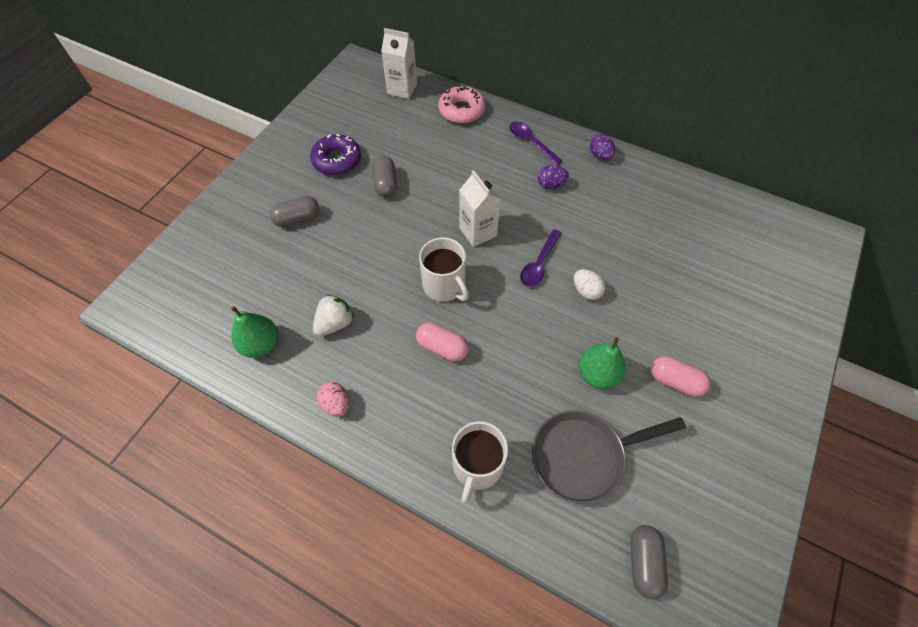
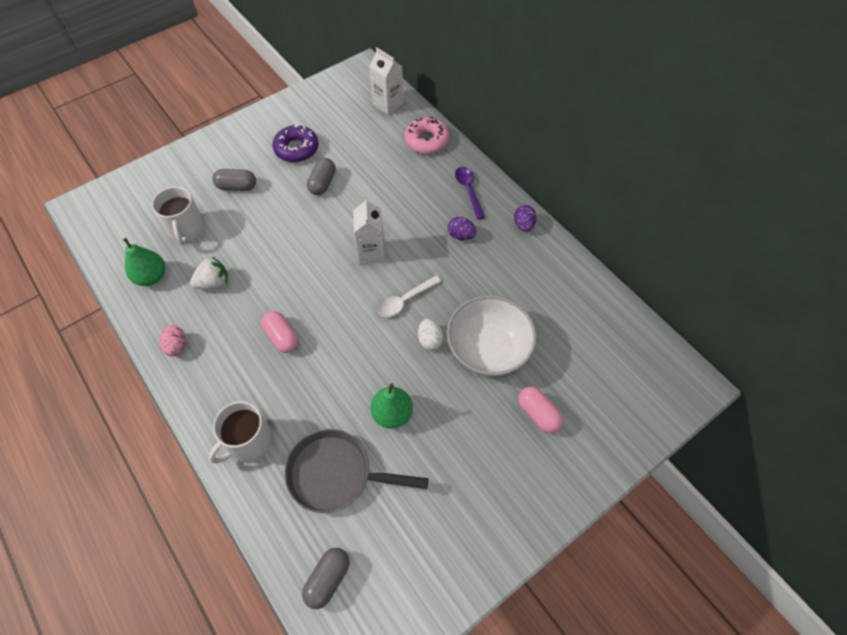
camera: 25 degrees right, 0 degrees up
(444, 285) = (316, 287): white mug -> white mug (186, 230)
(539, 264) = (405, 300): purple spoon -> white spoon
(643, 277) = (488, 349): none -> white bowl
(675, 381) = (454, 449): pink capsule -> pink capsule (538, 414)

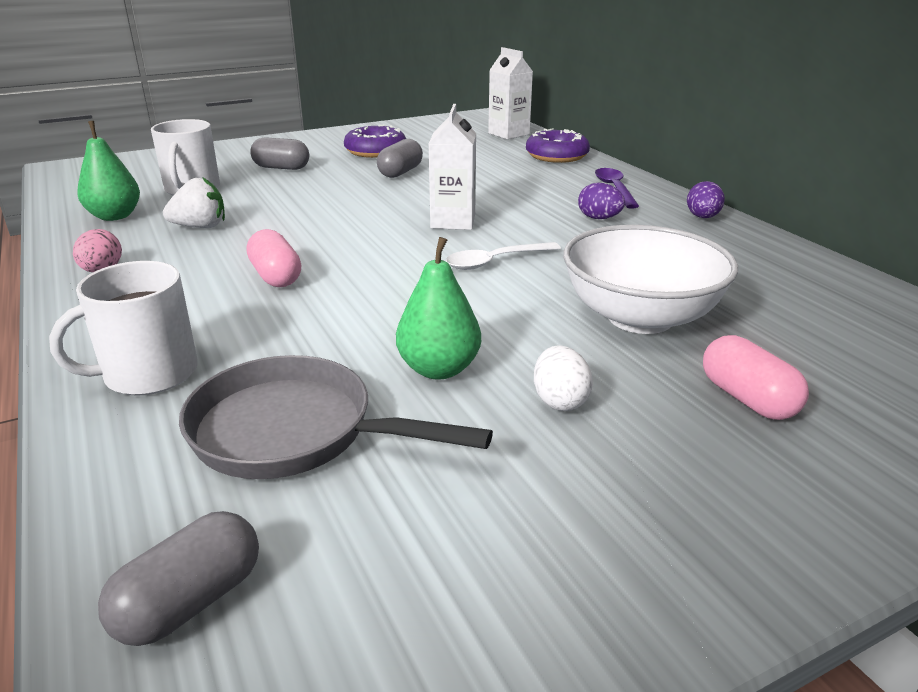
camera: 10 degrees right, 30 degrees down
(426, 140) = (556, 156): pink donut -> purple donut
(430, 340) = (531, 299): white egg -> white egg (560, 401)

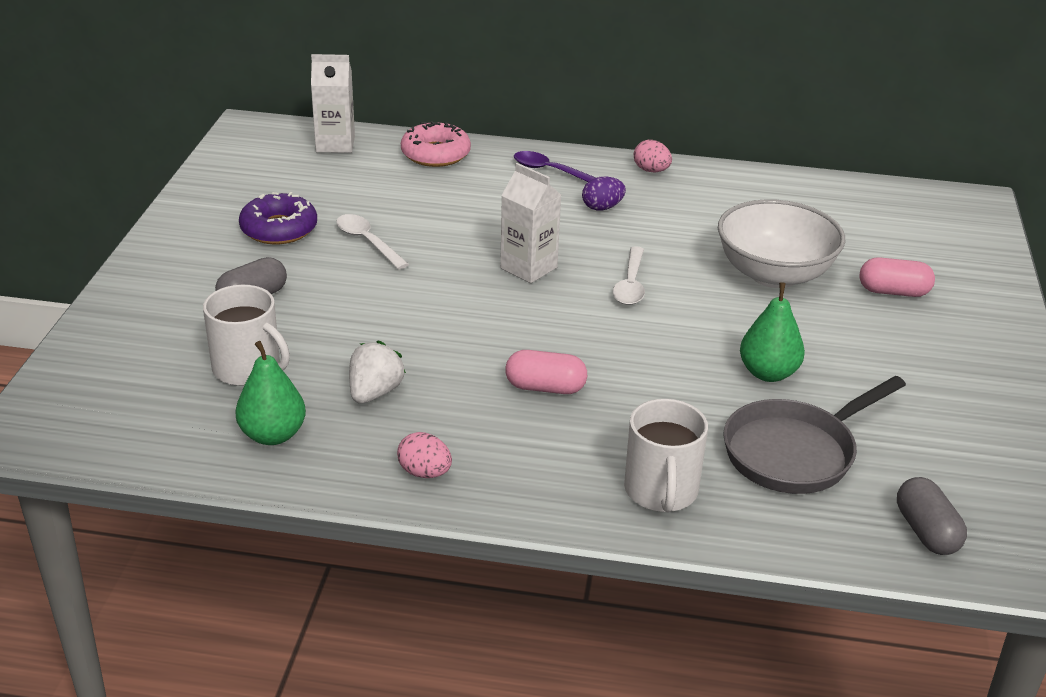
camera: 55 degrees left, 5 degrees up
(400, 172) = (367, 242): grey capsule -> white spoon
(556, 156) = (435, 154): purple donut -> pink donut
(560, 401) = (843, 348): white egg -> none
(702, 217) = (651, 170): purple egg -> pink egg

